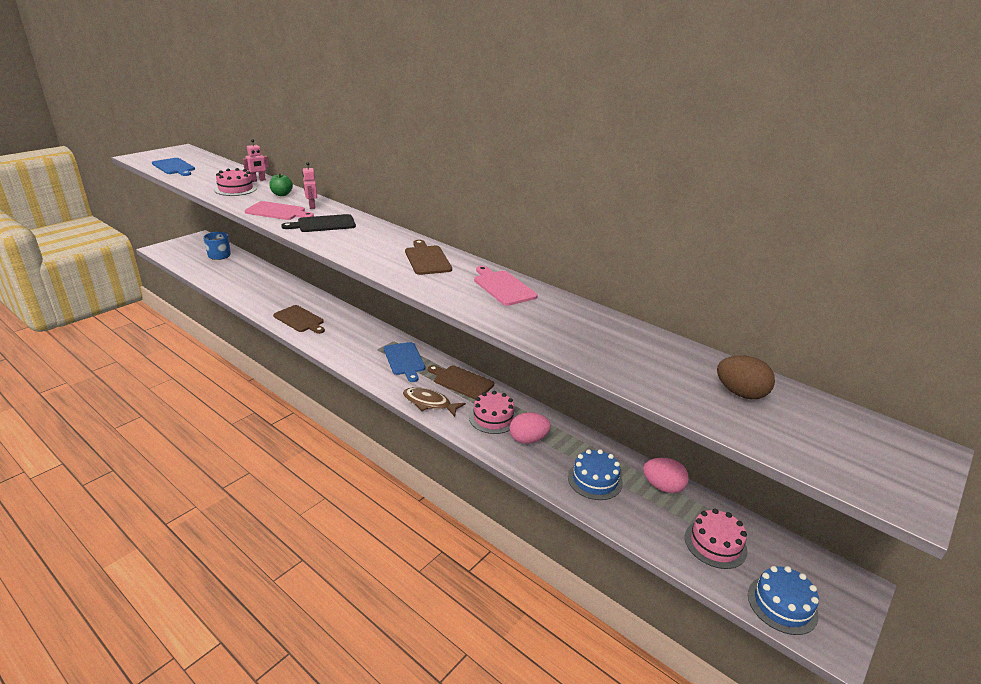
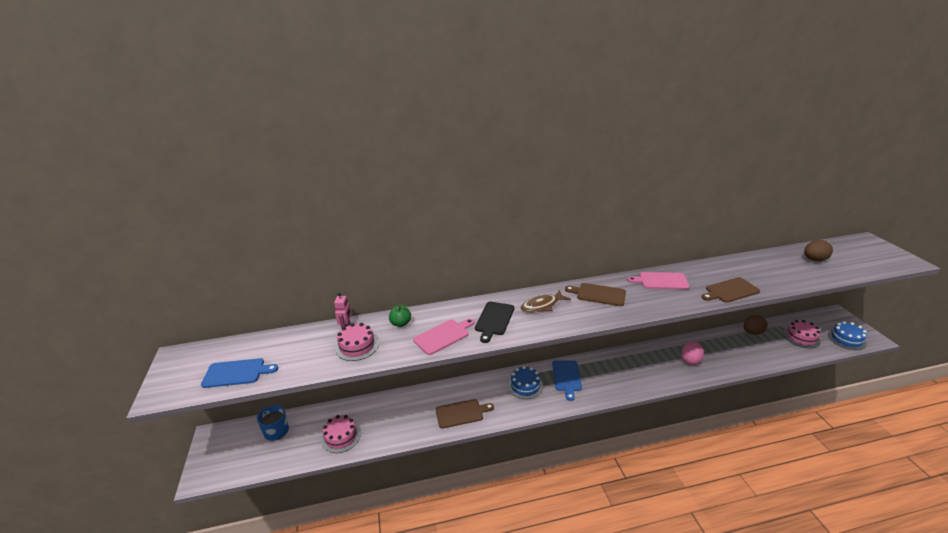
camera: 50 degrees left, 0 degrees up
(311, 206) = (446, 315): pink robot -> none
(404, 360) = (566, 377): blue cutting board -> blue cutting board turned 75 degrees clockwise
(429, 403) = (629, 386): brown fish -> brown fish (542, 305)
(461, 381) = (611, 361): brown cutting board -> brown cutting board (730, 291)
(493, 418) = (660, 365): pink cake -> pink cake (341, 437)
(595, 480) = (738, 352): blue cake -> blue cake (525, 386)
(662, 487) = (752, 332): pink egg -> brown egg

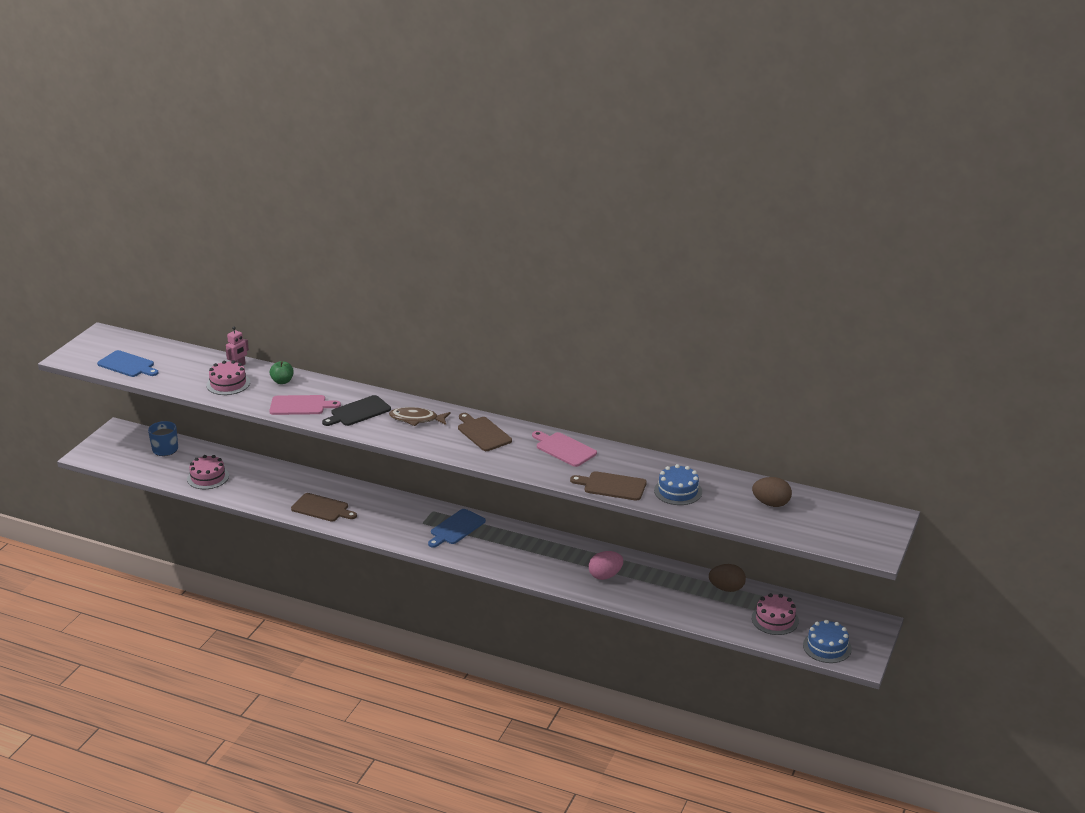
camera: 35 degrees right, 0 degrees up
(525, 386) = (407, 516): blue cake -> blue cake (678, 491)

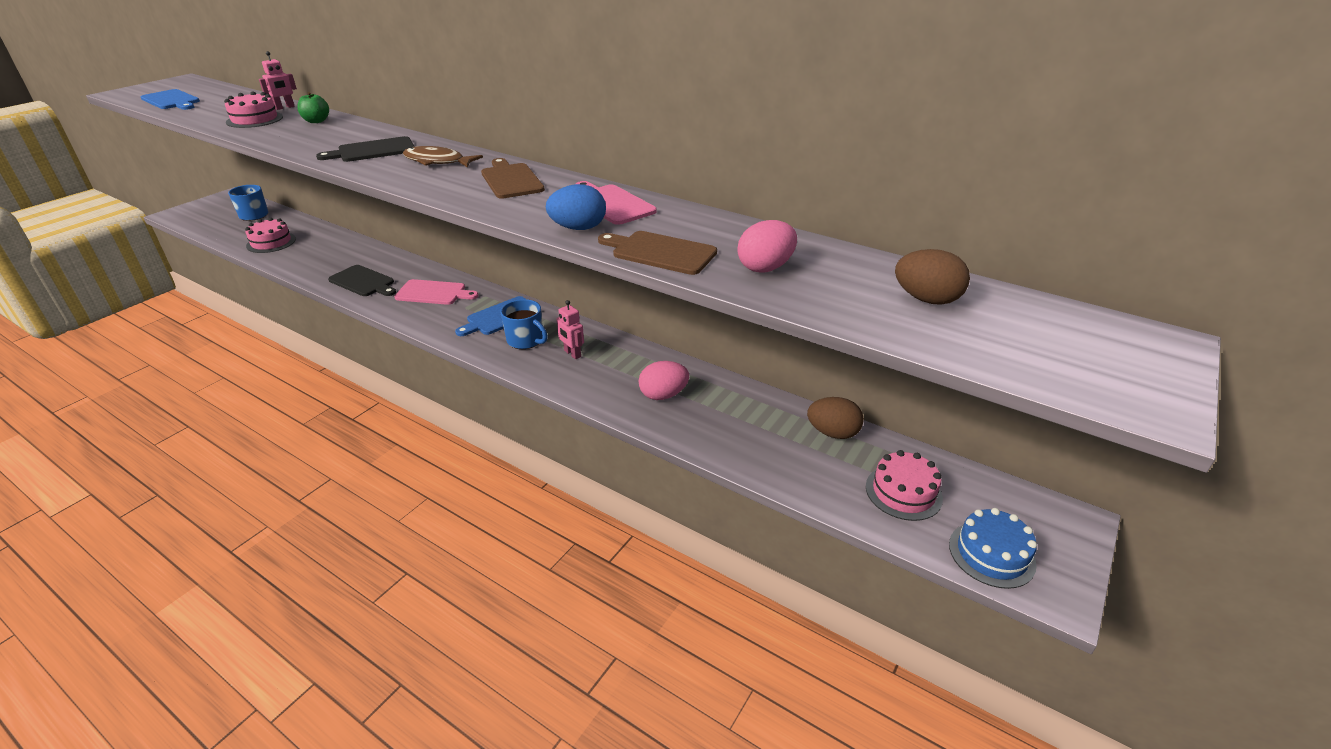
camera: 10 degrees right, 5 degrees up
(300, 405) = (311, 141): pink cutting board -> pink cutting board (433, 293)
(322, 508) = (363, 282): brown cutting board -> black cutting board
(486, 545) = (526, 340): none -> blue mug
(526, 552) = (572, 354): none -> pink robot
(552, 472) = (578, 228): none -> blue egg
(678, 491) = (765, 268): blue cake -> pink egg

